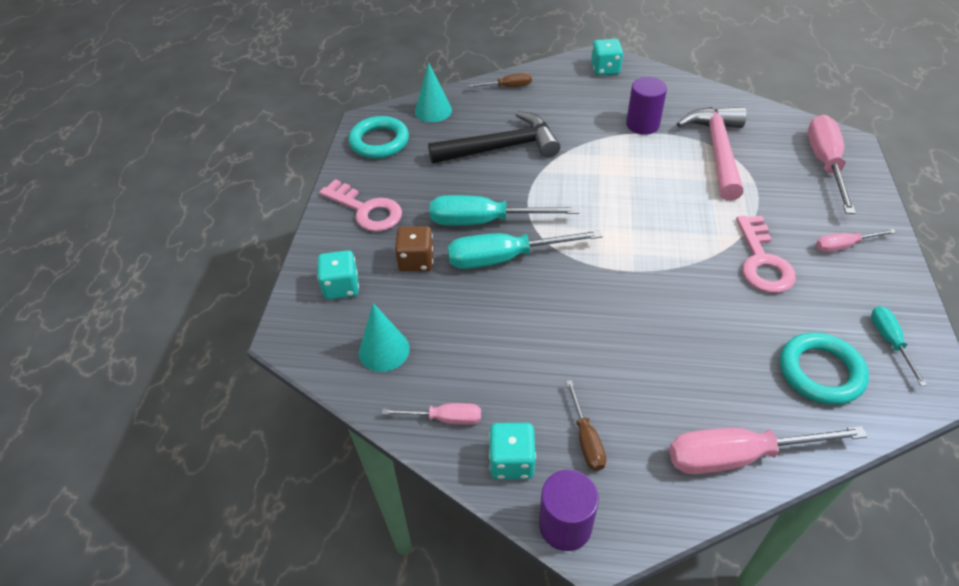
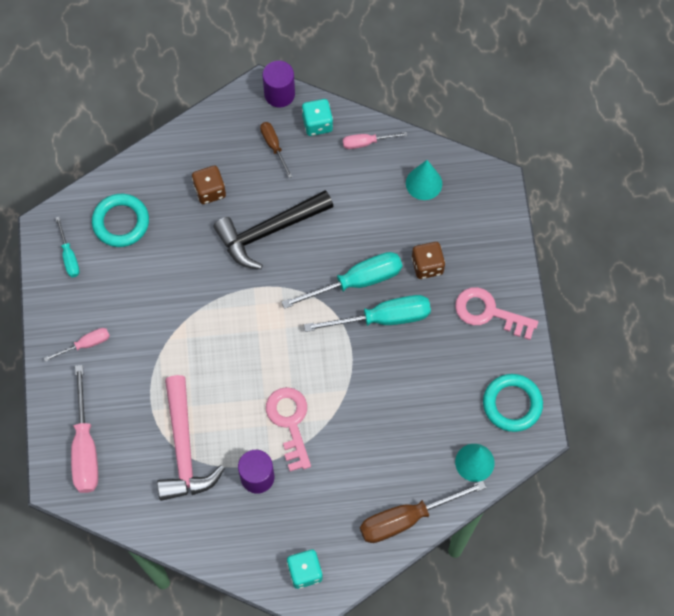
camera: 165 degrees right, 20 degrees up
(341, 287) = (476, 230): turquoise dice -> none
(501, 148) = (391, 416): black hammer -> black hammer (269, 231)
(507, 87) = (407, 518): brown screwdriver -> brown screwdriver, size x1.86
(689, 392) = (210, 191): none -> brown dice
(739, 456) = (179, 153): pink screwdriver -> none
(762, 261) = (152, 316): pink key -> pink key (290, 422)

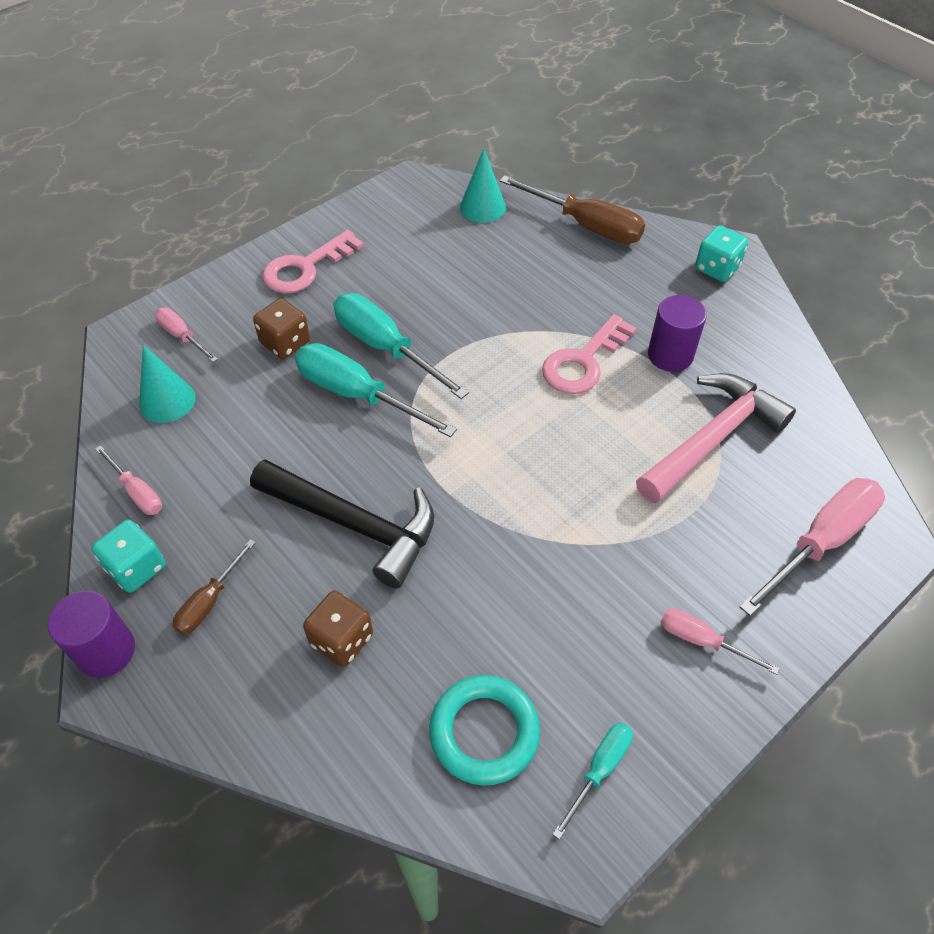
camera: 125 degrees left, 15 degrees down
(473, 213) = (182, 336): none -> pink screwdriver
(489, 312) = (306, 268): pink key -> pink key turned 60 degrees clockwise
(512, 404) = (397, 209): turquoise ring -> none

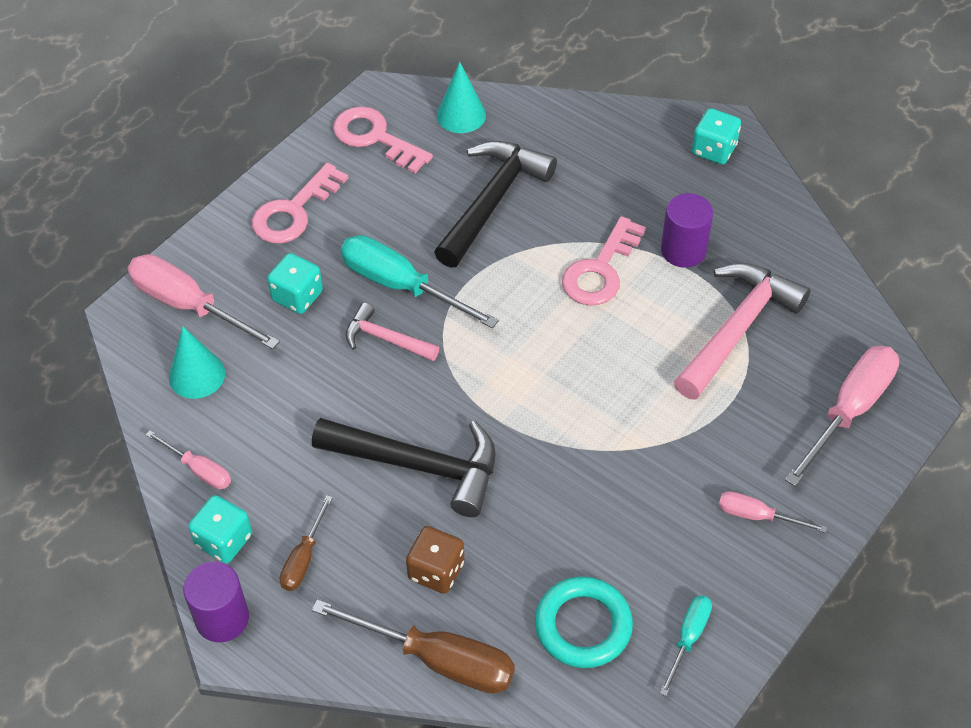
camera: 10 degrees left, 0 degrees up
(182, 336) = (189, 306): pink screwdriver -> pink screwdriver, size x1.86
(285, 343) = (297, 296): brown dice -> turquoise dice
(357, 395) = (386, 339): turquoise screwdriver -> pink hammer
(399, 216) = (375, 138): none -> pink key
(493, 285) = (492, 201): none -> black hammer
(585, 225) = (573, 121): brown screwdriver -> brown screwdriver (437, 659)

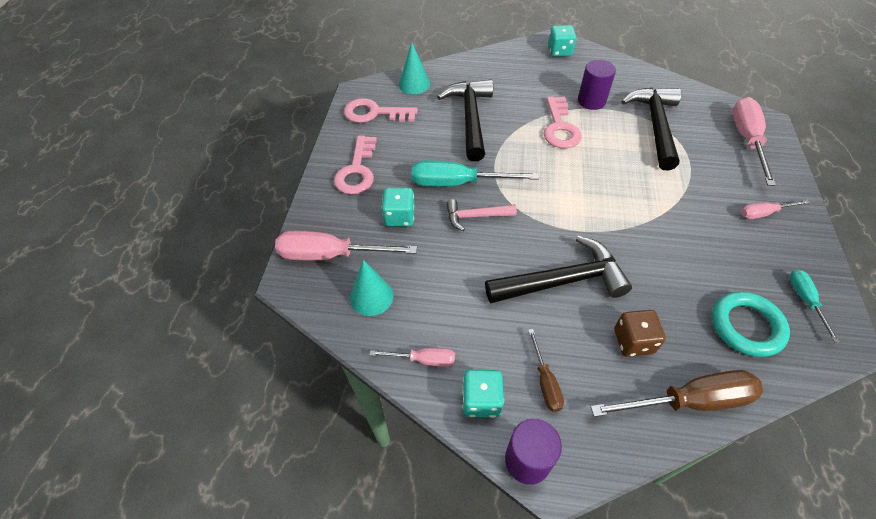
camera: 30 degrees left, 0 degrees up
(737, 329) = (655, 126): pink hammer -> black hammer

